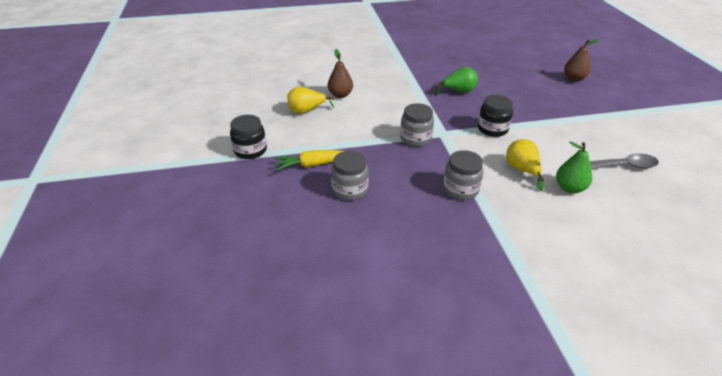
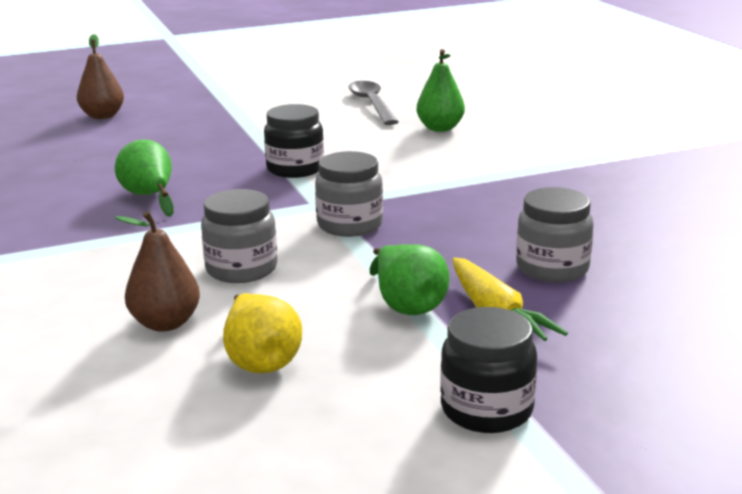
camera: 100 degrees left, 15 degrees down
(332, 144) = (407, 305): none -> green pear
(460, 189) = (487, 186): grey jar -> grey jar (241, 269)
(522, 170) = (412, 151): yellow pear -> none

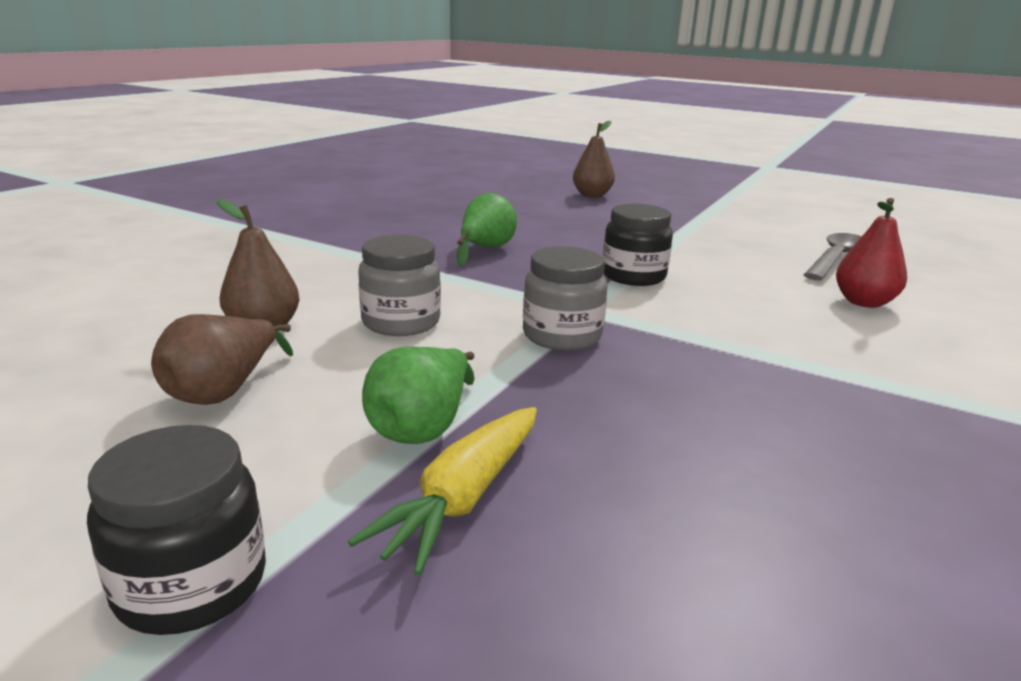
camera: 50 degrees right, 0 degrees up
(260, 360) = (224, 391): yellow pear -> brown pear
(440, 128) = (863, 302): green pear -> red pear
(552, 268) = (650, 496): grey jar -> none

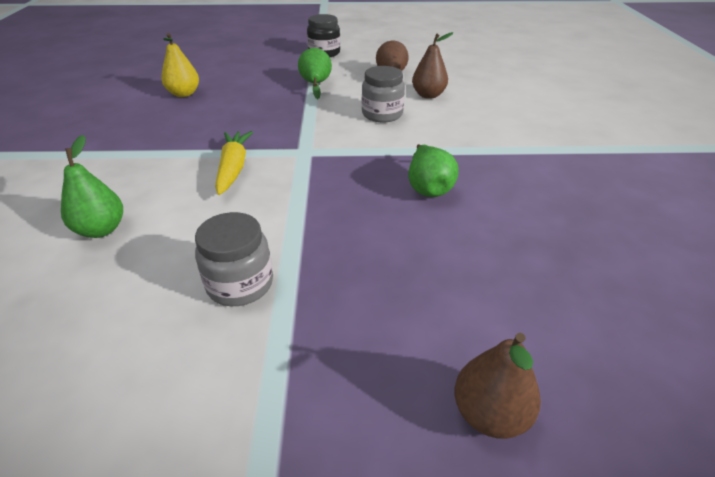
camera: 150 degrees right, 15 degrees up
(462, 498) = (284, 75): yellow carrot -> yellow carrot (233, 168)
(562, 336) = (301, 130): grey jar -> grey jar (240, 284)
(633, 276) = (293, 196): black jar -> none
(805, 522) = (184, 94): none -> yellow pear
(835, 258) = (90, 319): grey spoon -> none
(863, 302) = (101, 230): red pear -> green pear

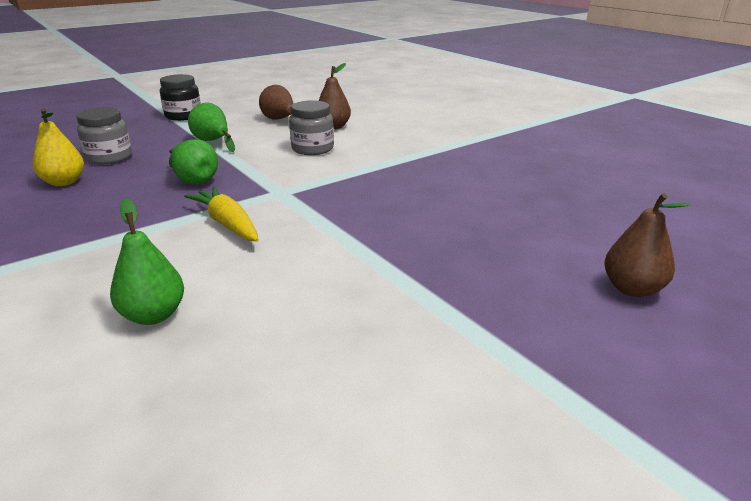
camera: 35 degrees left, 10 degrees down
(240, 284) = (365, 296): grey jar -> grey jar (109, 157)
(428, 187) = (421, 186): green pear -> green pear (194, 180)

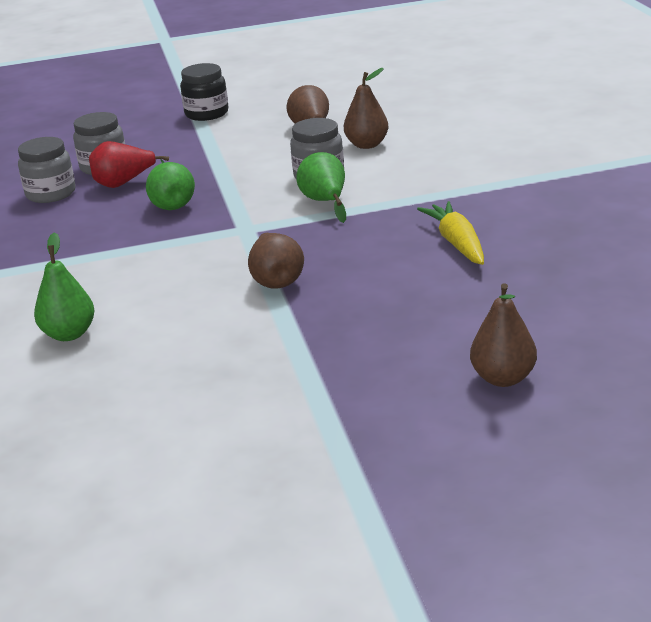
camera: 25 degrees right, 0 degrees up
(64, 182) = (51, 193): yellow pear -> grey jar
(138, 168) = (124, 184): none -> red pear
(213, 142) = (218, 155): green pear -> green pear (325, 202)
(227, 223) = (173, 258): yellow carrot -> yellow carrot (456, 243)
(343, 231) = (276, 280): none -> brown pear

